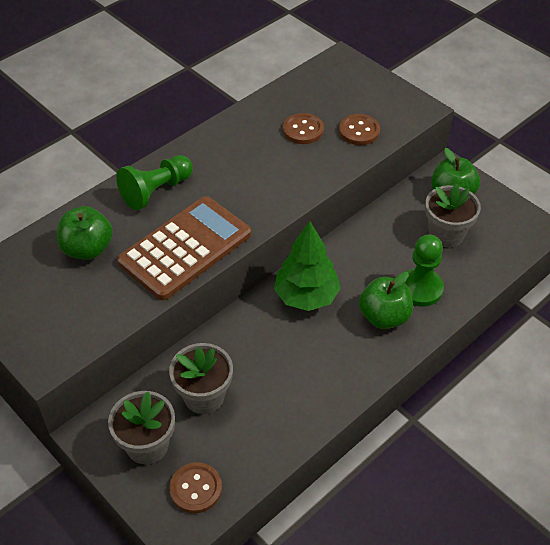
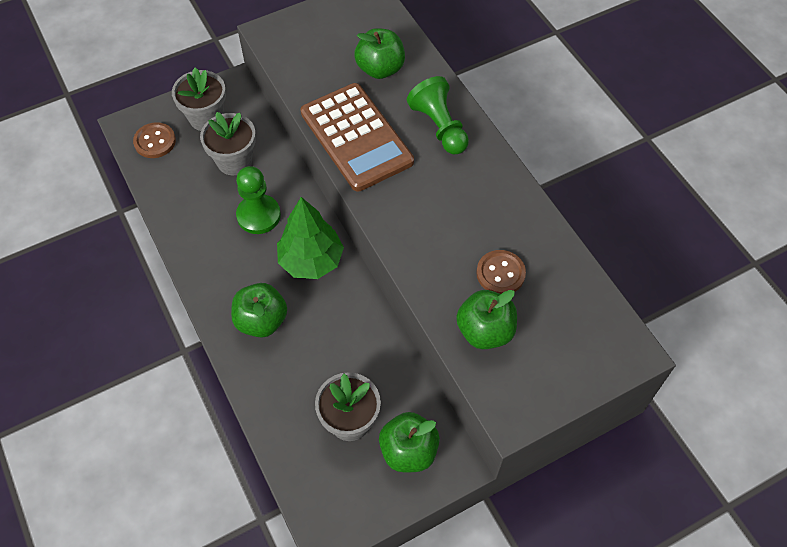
camera: 105 degrees right, 10 degrees up
(359, 131) = (485, 331): brown button -> green apple
(420, 289) = (284, 366): green pawn -> green pawn (258, 215)

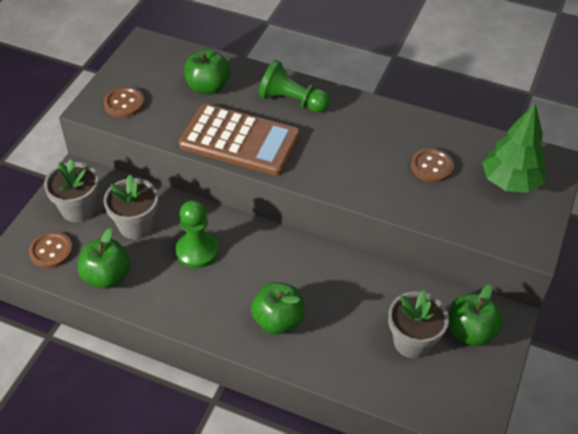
camera: 40 degrees left, 10 degrees down
(297, 43) = (124, 104): none -> brown button
(311, 261) = (271, 256): green tree -> green tree (510, 182)
(485, 331) = (460, 207): green apple -> green apple (107, 276)

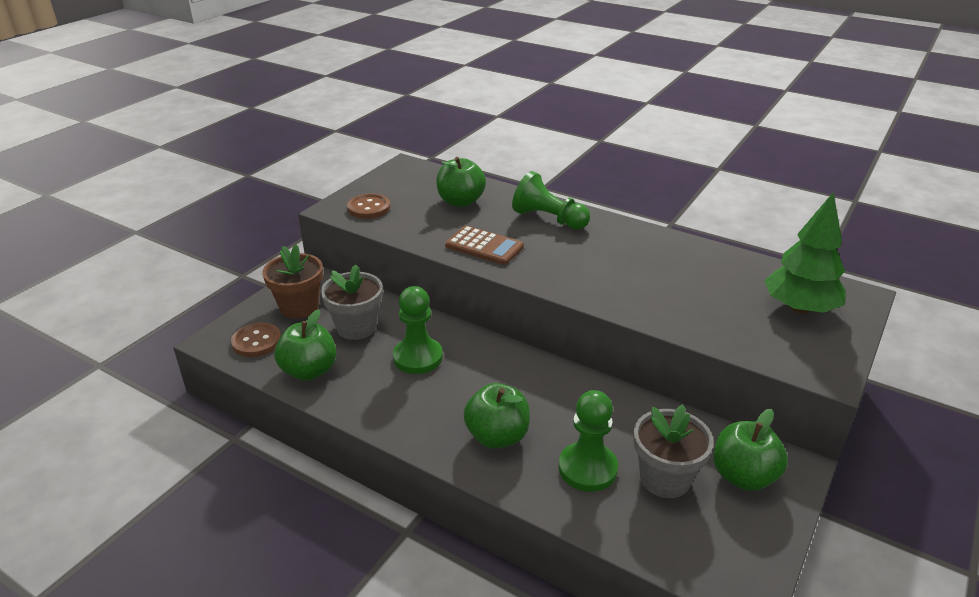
camera: 10 degrees right, 15 degrees down
(78, 209) = (299, 307): grey flower pot -> brown flower pot
(240, 140) = (484, 246): brown calculator -> brown calculator, size x0.58
(353, 340) = (587, 468): none -> green pawn
(431, 167) = (702, 286): brown button -> none

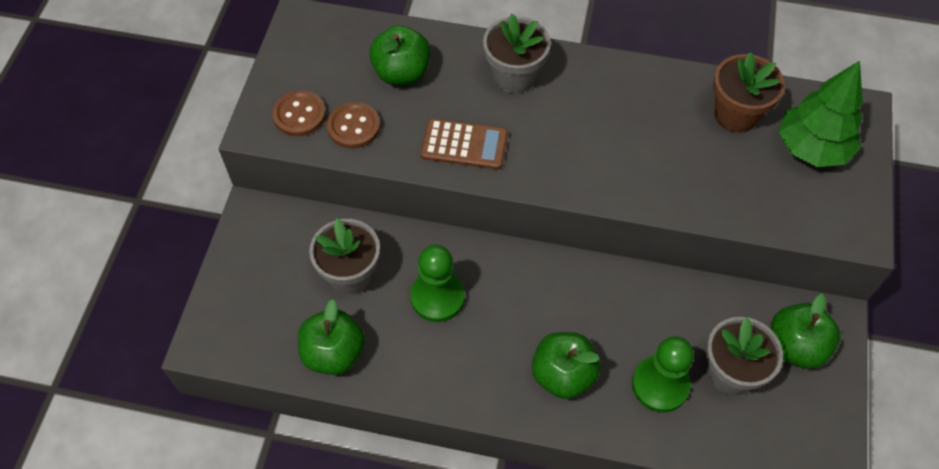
camera: 20 degrees left, 25 degrees up
(256, 341) = (252, 330): brown button -> brown button (354, 127)
(299, 307) = (270, 264): brown flower pot -> brown flower pot (736, 114)
(549, 219) = (514, 76): green pawn -> grey flower pot

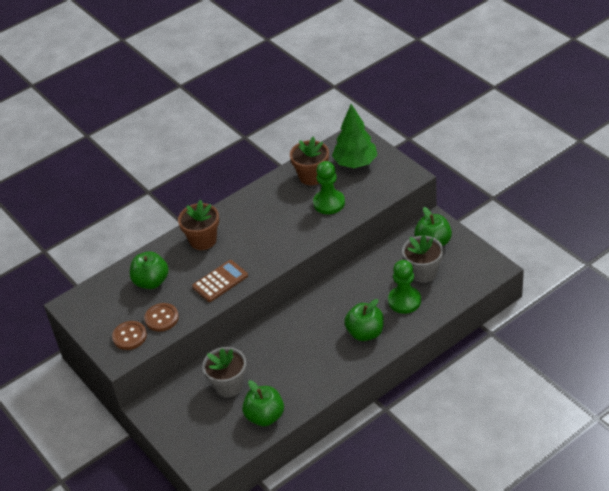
camera: 45 degrees left, 15 degrees down
(437, 297) = (277, 357): green pawn -> green pawn (329, 203)
(514, 76) = (203, 240): grey flower pot -> brown flower pot

